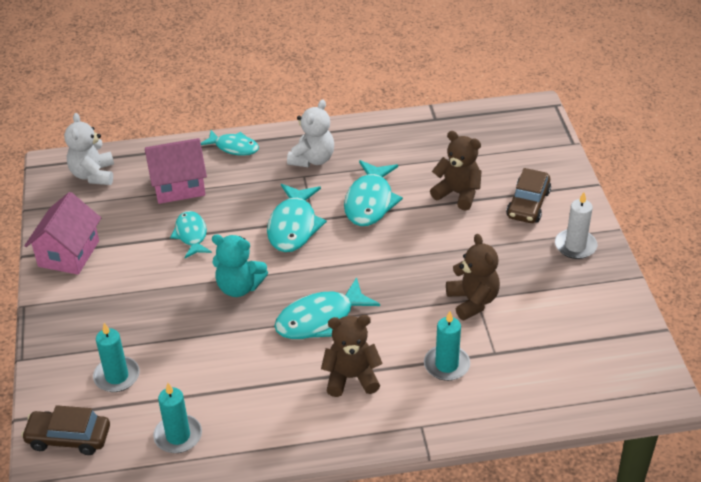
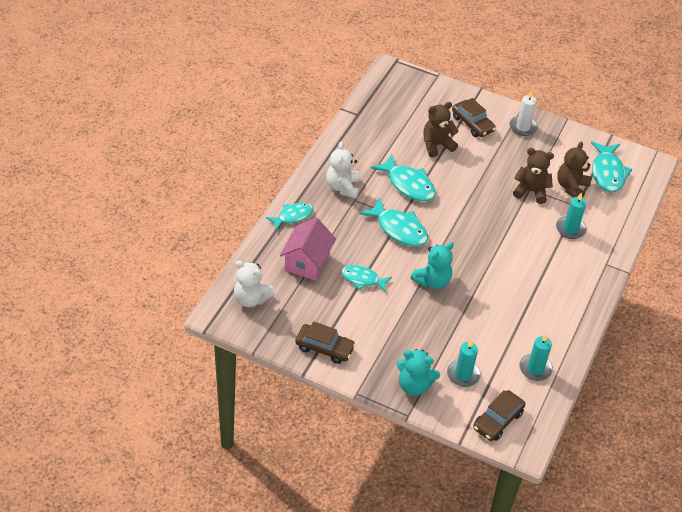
camera: 60 degrees left, 5 degrees up
(68, 253) = (324, 348): pink house -> brown car
(68, 344) = (414, 385): none -> turquoise teddy bear
(312, 159) = (342, 187): white teddy bear -> white teddy bear turned 150 degrees counterclockwise
(320, 319) = (491, 260): turquoise fish -> turquoise fish (607, 173)
(351, 378) = (549, 272): brown teddy bear -> brown teddy bear (571, 187)

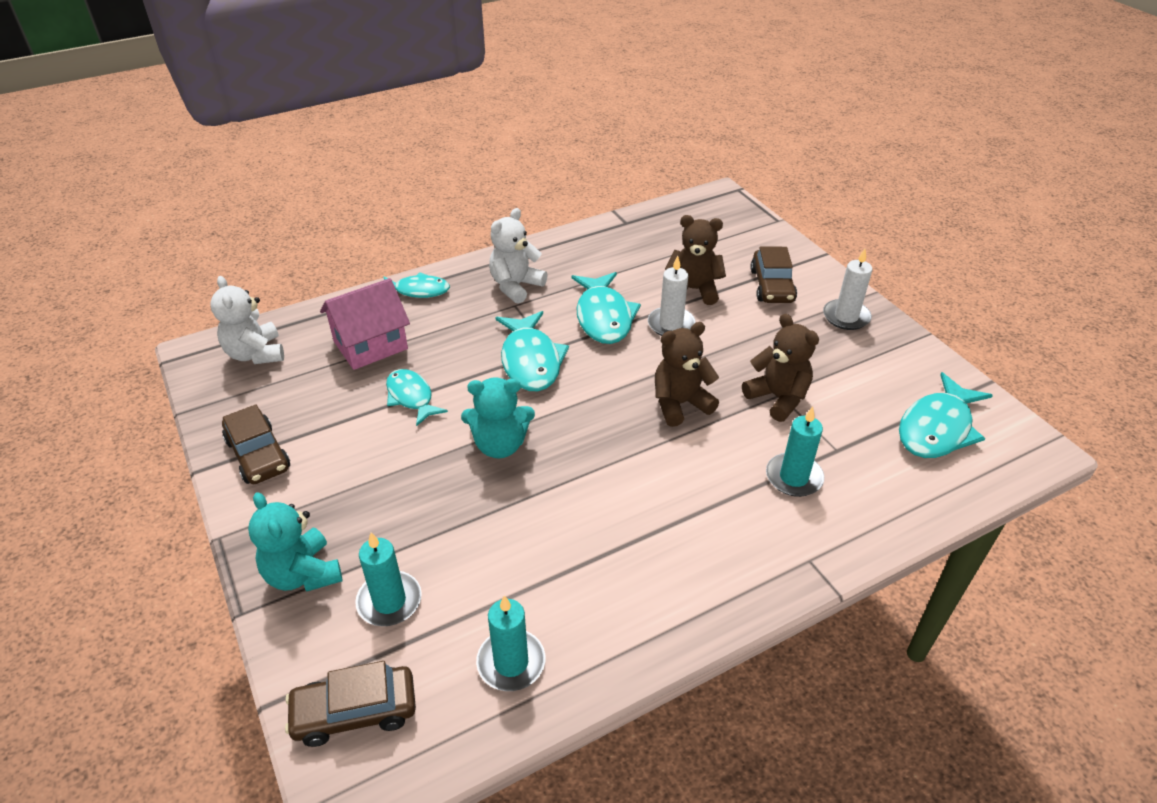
camera: 40 degrees right, 5 degrees down
(445, 173) = (671, 324): none -> white candle
(571, 187) = (852, 421): brown teddy bear -> brown teddy bear (680, 404)

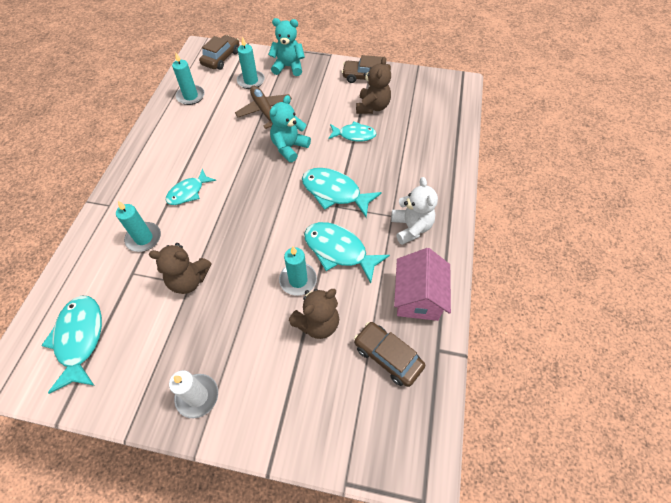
camera: 130 degrees right, 15 degrees up
(256, 354) = (442, 99): white teddy bear -> none
(370, 345) = (411, 139): pink house -> pink house (418, 297)
(418, 290) = (446, 180): turquoise fish -> turquoise fish (188, 192)
(451, 524) = (265, 111): none -> brown plane
(671, 324) = (298, 280): white candle -> turquoise candle
(680, 404) = (236, 232): brown teddy bear -> brown teddy bear (372, 107)
(772, 286) = (273, 380): brown car -> brown car (387, 356)

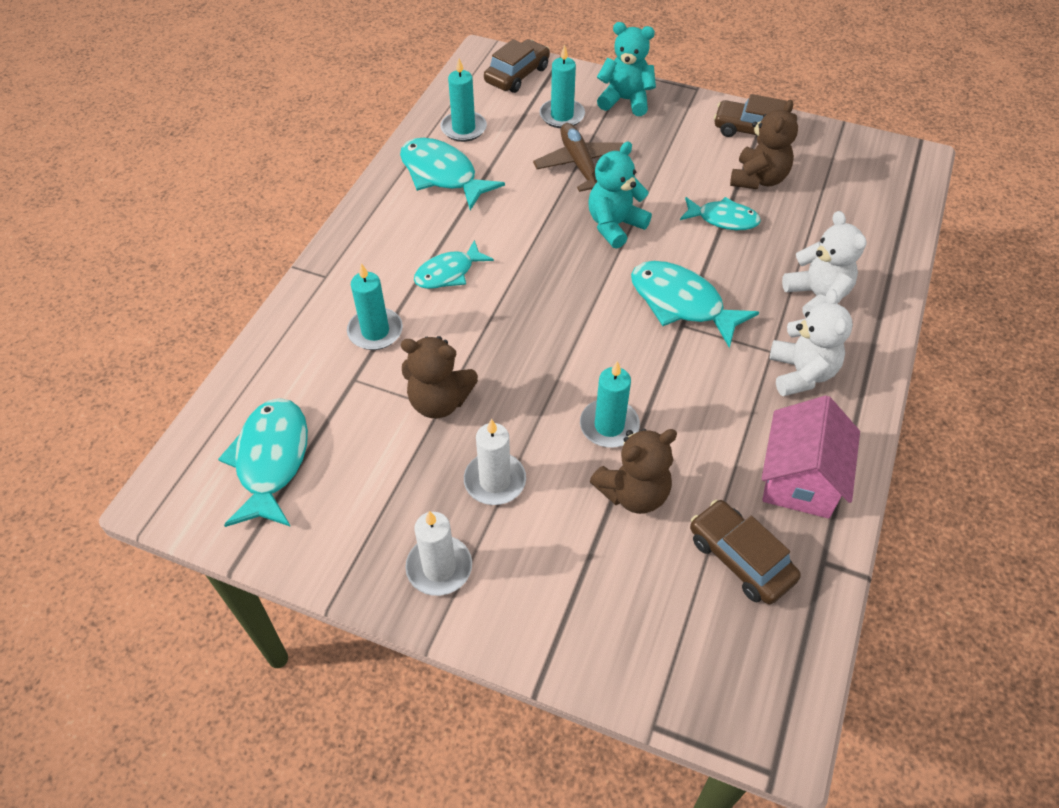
camera: 10 degrees right, 5 degrees down
(229, 329) = (495, 481): none -> white candle
(339, 251) = (679, 392): turquoise fish -> turquoise fish (442, 175)
(415, 177) = (817, 296): none -> white teddy bear

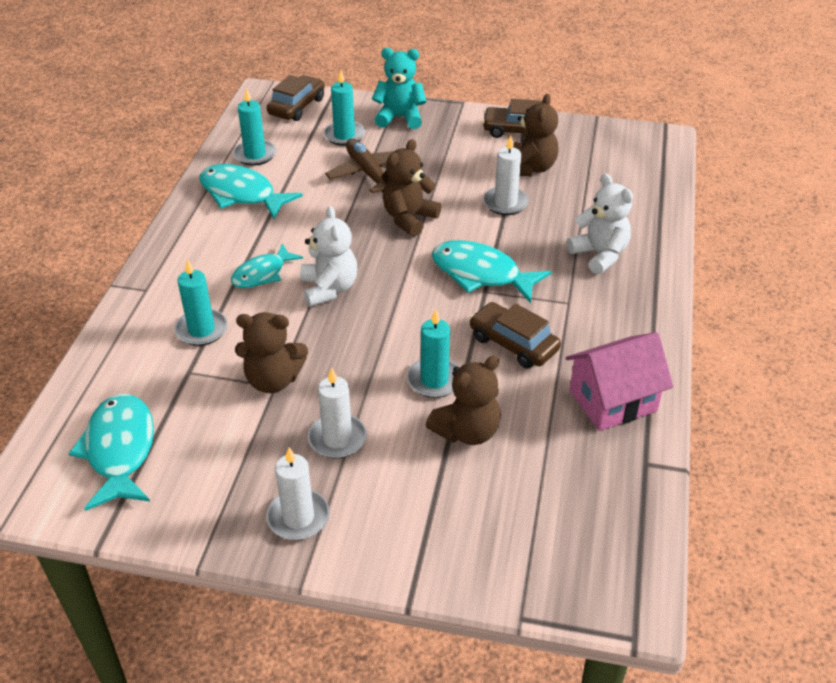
camera: 10 degrees left, 10 degrees down
(614, 225) = (409, 218): turquoise teddy bear -> brown teddy bear
(723, 219) = (505, 203): turquoise fish -> white candle
(740, 558) = (572, 471): brown car -> brown car (513, 343)
(800, 479) = (613, 401): pink house -> pink house turned 60 degrees clockwise
(801, 373) = (597, 317): white teddy bear -> white teddy bear (329, 289)

